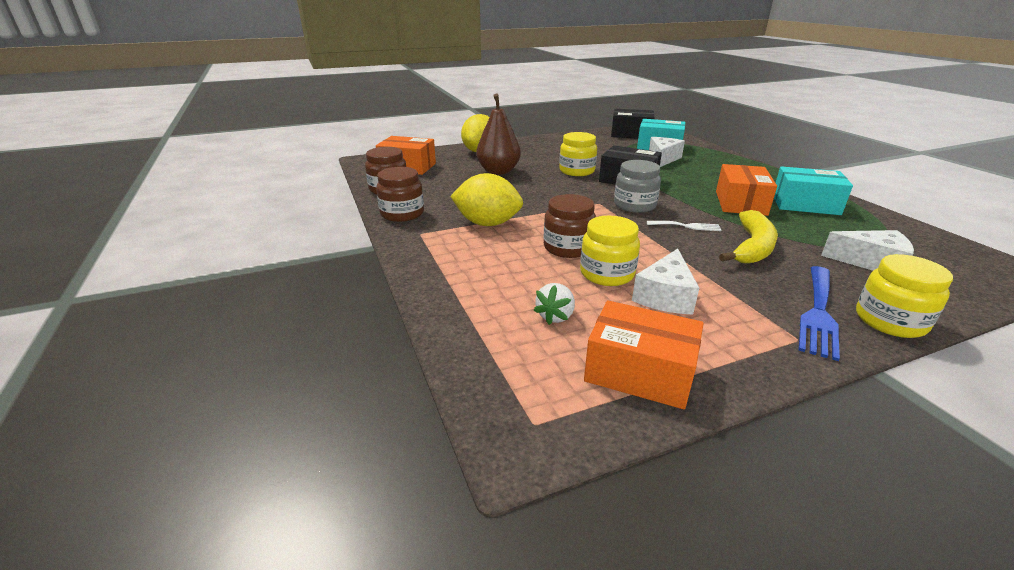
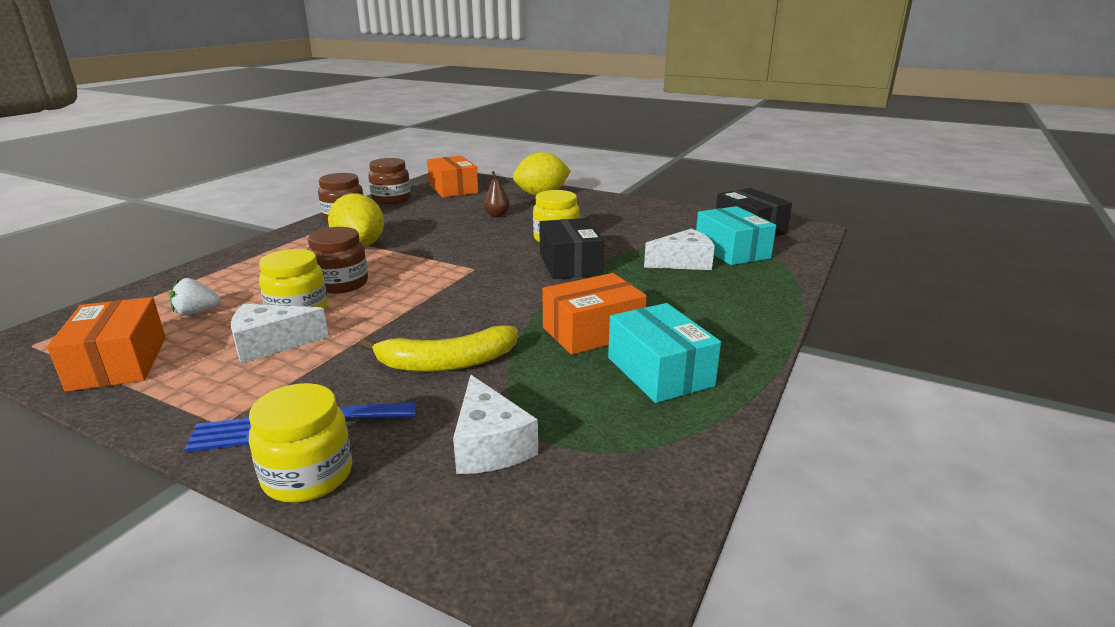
camera: 50 degrees right, 5 degrees down
(498, 171) = (497, 215): brown pear -> brown pear, size x0.52
(634, 205) = (493, 284): grey jar -> none
(686, 226) = (466, 319): white fork -> none

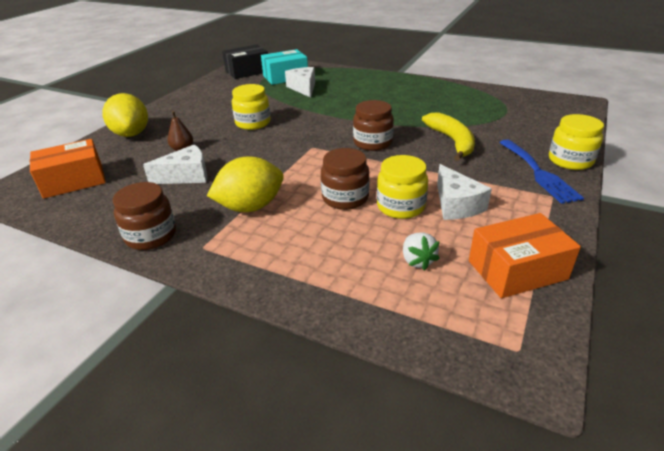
camera: 90 degrees left, 10 degrees up
(391, 199) = (91, 215): brown jar -> brown jar (372, 143)
(490, 445) = (517, 125): white cheese -> white cheese (186, 176)
(570, 264) = (304, 117): black box -> none
(592, 332) = (402, 108): orange box -> none
(659, 371) = (437, 95): turquoise box -> none

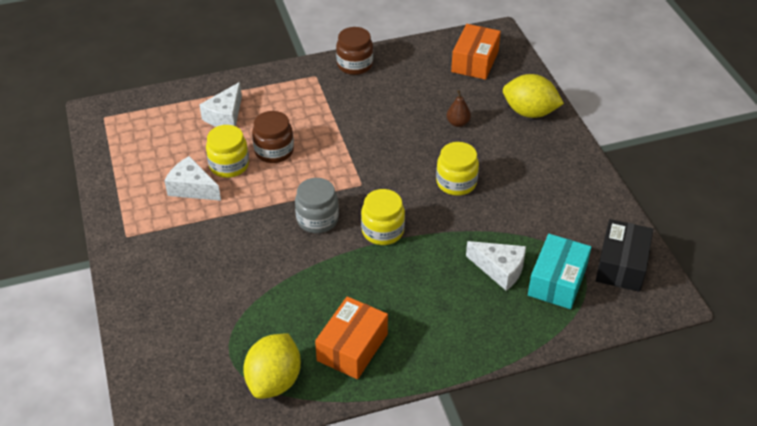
camera: 135 degrees right, 10 degrees up
(186, 176) = (409, 106): white cheese -> white cheese (225, 116)
(250, 207) = (327, 110): yellow lemon -> yellow lemon (274, 381)
(372, 143) = (317, 219): brown jar -> grey jar
(417, 261) = (185, 133): white strawberry -> none
(452, 141) = (249, 263): yellow banana -> none
(517, 270) = (124, 158): orange box -> orange box (352, 347)
(538, 173) = (148, 260): blue fork -> none
(570, 161) = (127, 294): yellow jar -> yellow jar (382, 231)

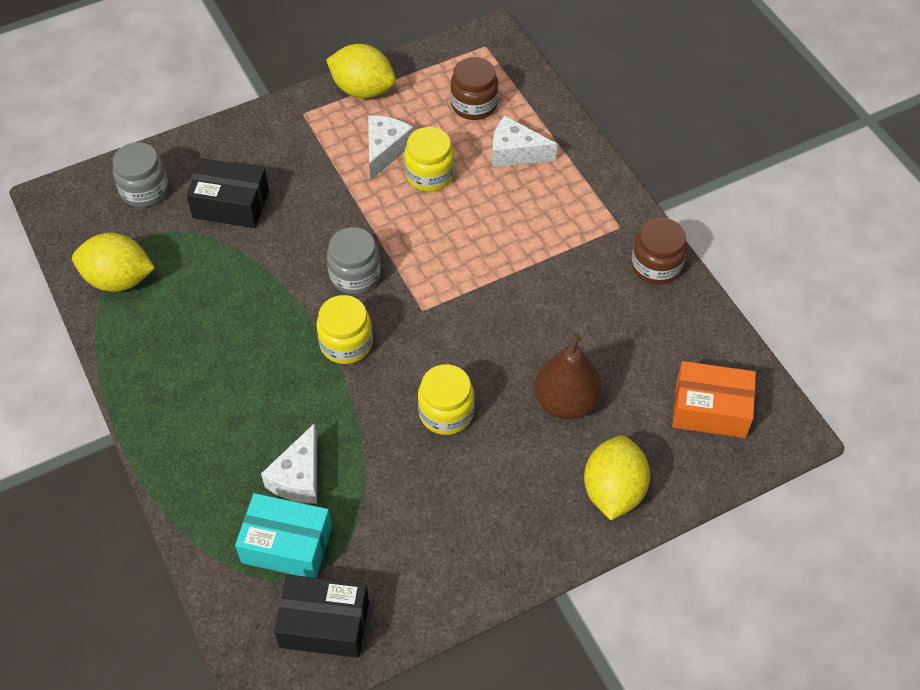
camera: 80 degrees right, 10 degrees up
(116, 195) = (363, 89): none -> yellow lemon
(172, 357) = (144, 190): none -> grey jar
(214, 293) = (231, 204): none -> black box
(274, 151) = (463, 212): brown jar -> brown jar (474, 105)
(352, 347) = (166, 340): orange box -> none
(458, 123) = (566, 402): brown pear -> brown pear, size x1.94

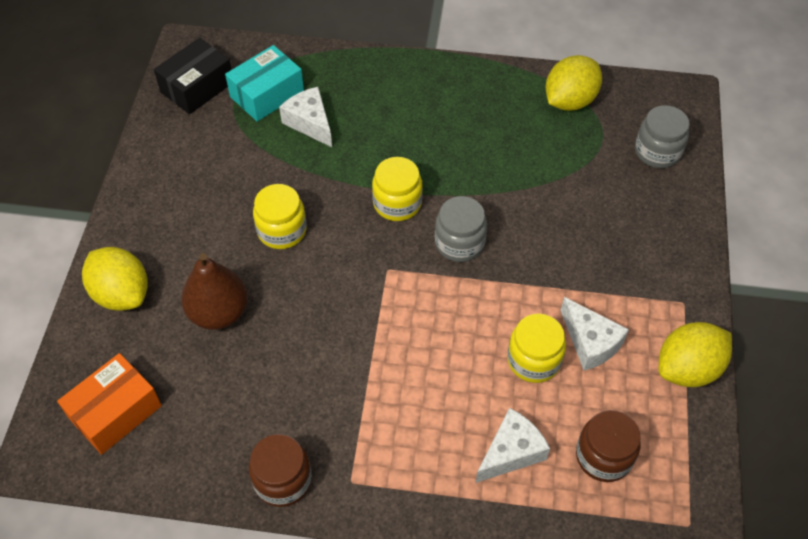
camera: 125 degrees right, 0 degrees up
(231, 204) = (601, 199): black box -> none

